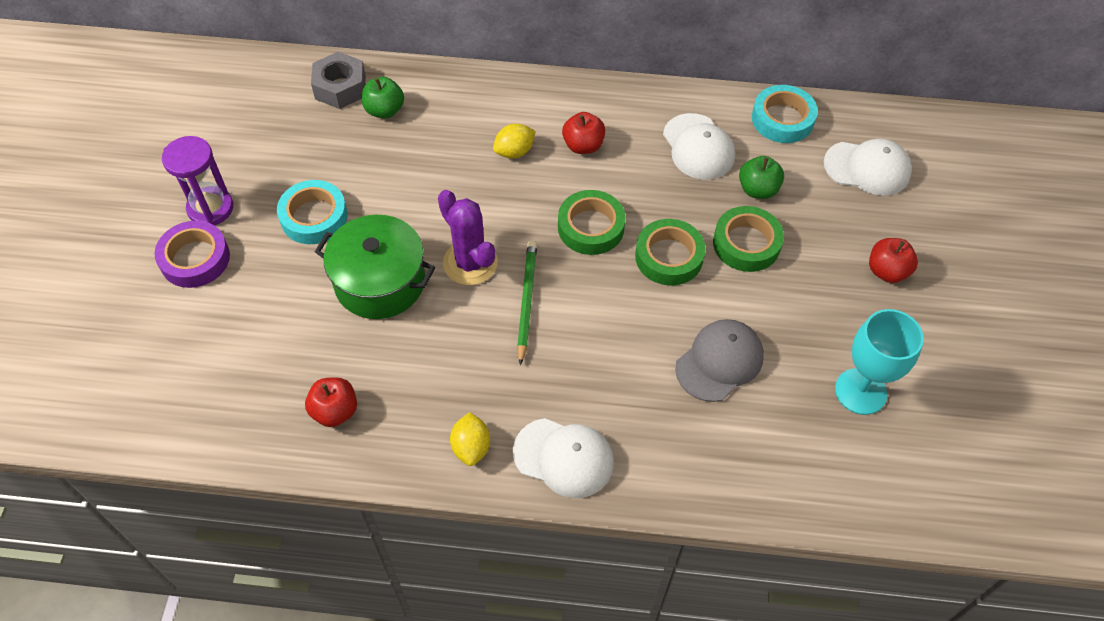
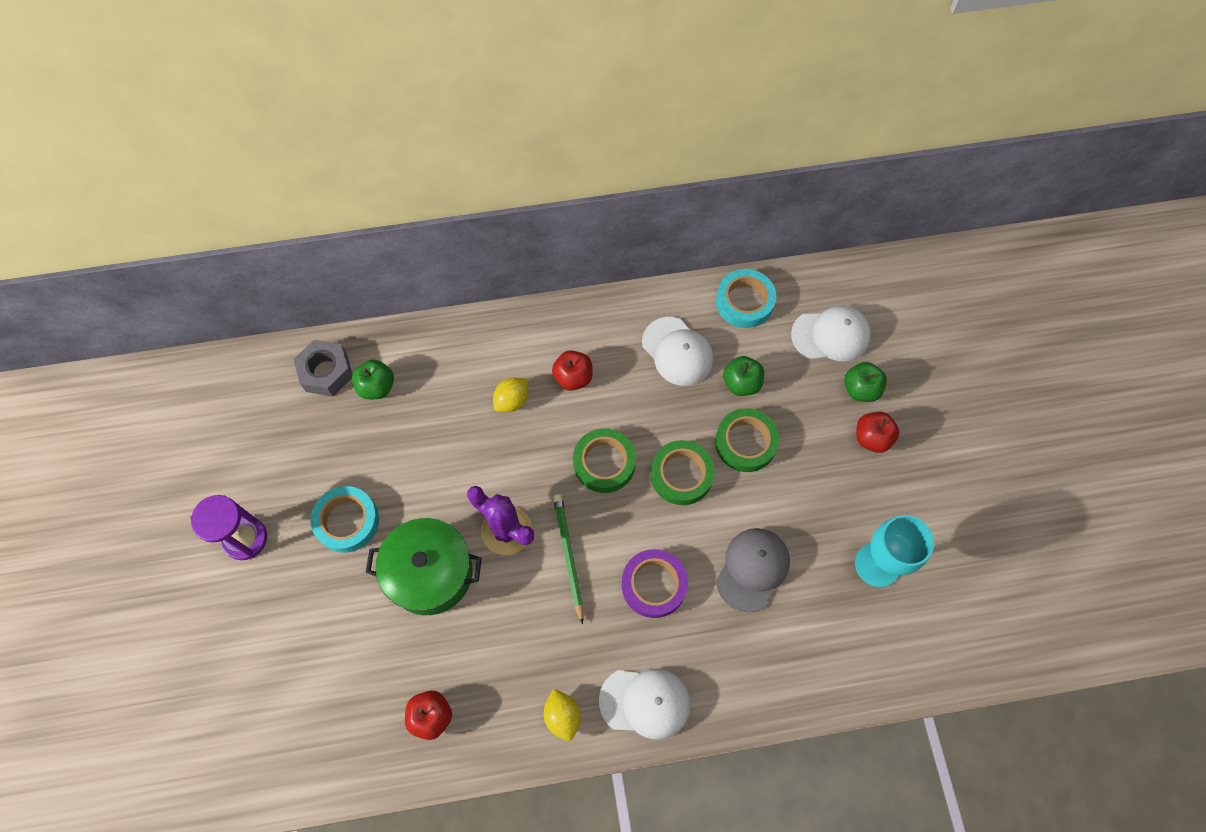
camera: 15 degrees left, 10 degrees up
(195, 259) = (249, 597): purple tape -> purple tape (654, 585)
(886, 224) = (860, 389): none -> green apple

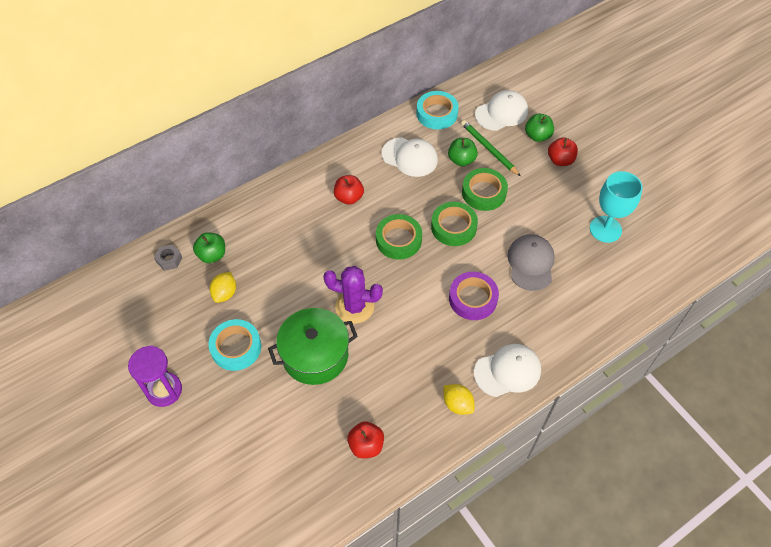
camera: 25 degrees left, 10 degrees down
(326, 372) = (169, 260): grey nut -> grey nut, size x0.59
(512, 401) = (314, 227): yellow lemon -> yellow lemon (225, 293)
(568, 556) = (406, 305): green pencil -> green pencil (489, 149)

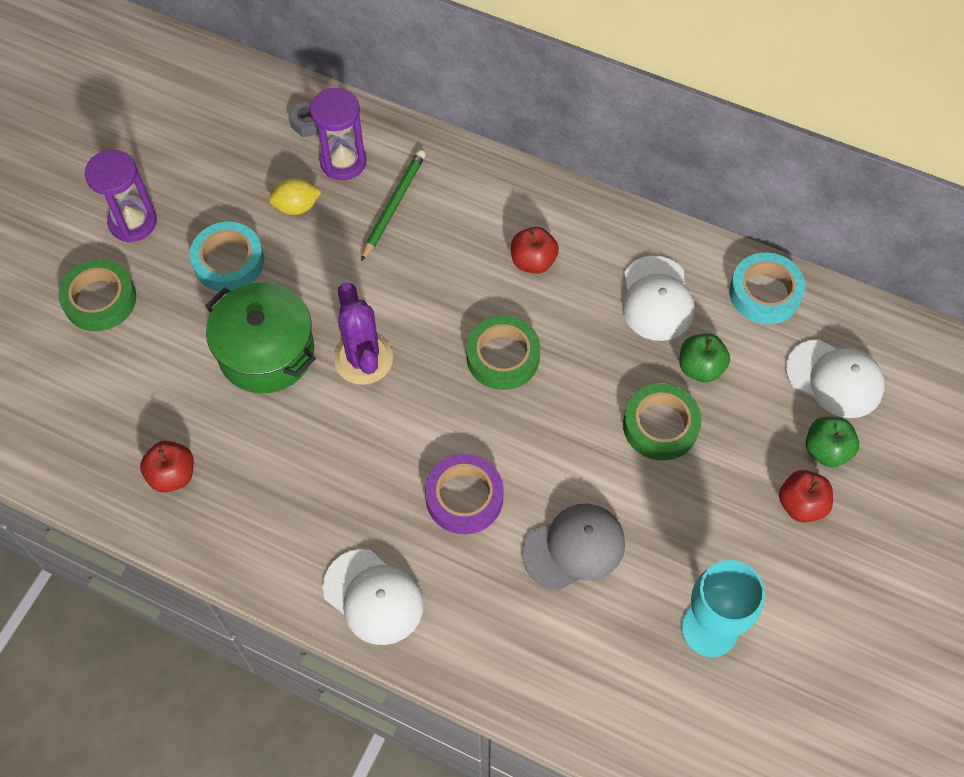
camera: 60 degrees right, 5 degrees up
(212, 255) = (343, 162): green apple -> purple hourglass
(453, 227) = (571, 415): green tape -> green tape (100, 300)
(457, 404) = (287, 555): yellow lemon -> none
(489, 149) = (748, 394): green pencil -> green pencil (393, 205)

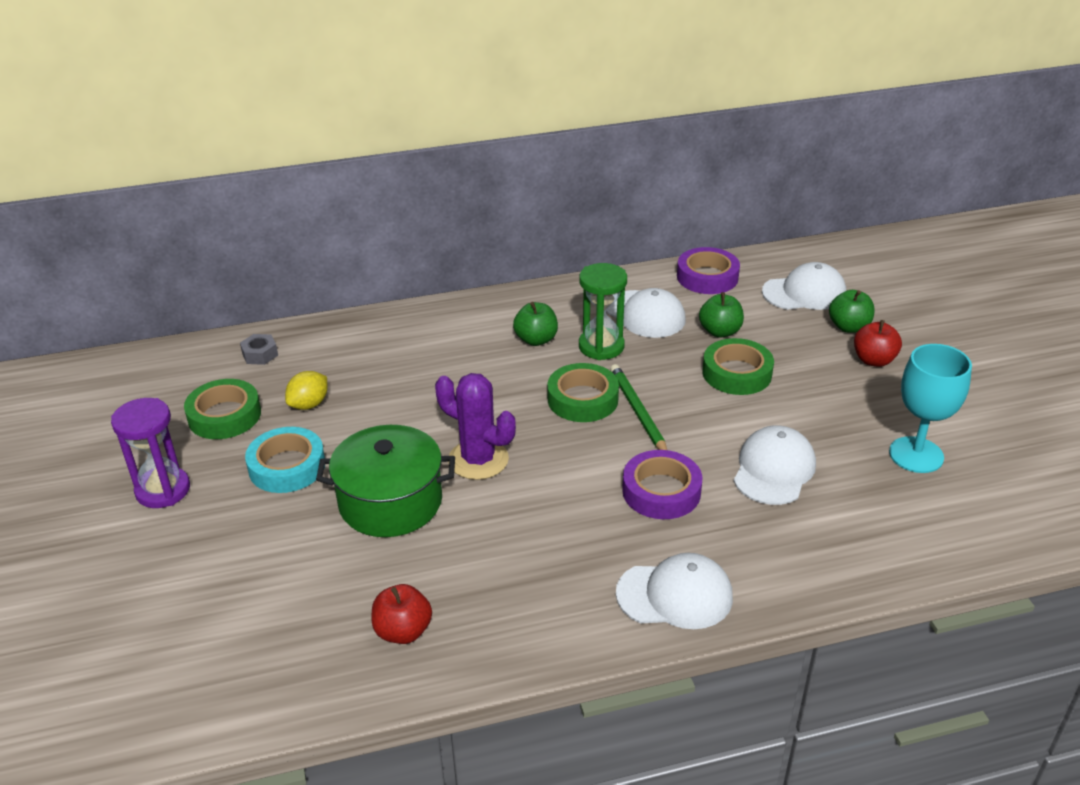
camera: 40 degrees left, 25 degrees down
(100, 300) = (188, 557): green tape -> green tape (224, 416)
(343, 162) = (317, 361): purple hourglass -> none
(393, 205) = (390, 364): green pencil -> green pencil (637, 412)
(533, 261) = (536, 340): red apple -> green apple
(574, 547) = (774, 469): grey cap -> white cap
(578, 309) = (601, 346): none -> green hourglass
(765, 293) = (707, 277): turquoise tape -> purple tape

